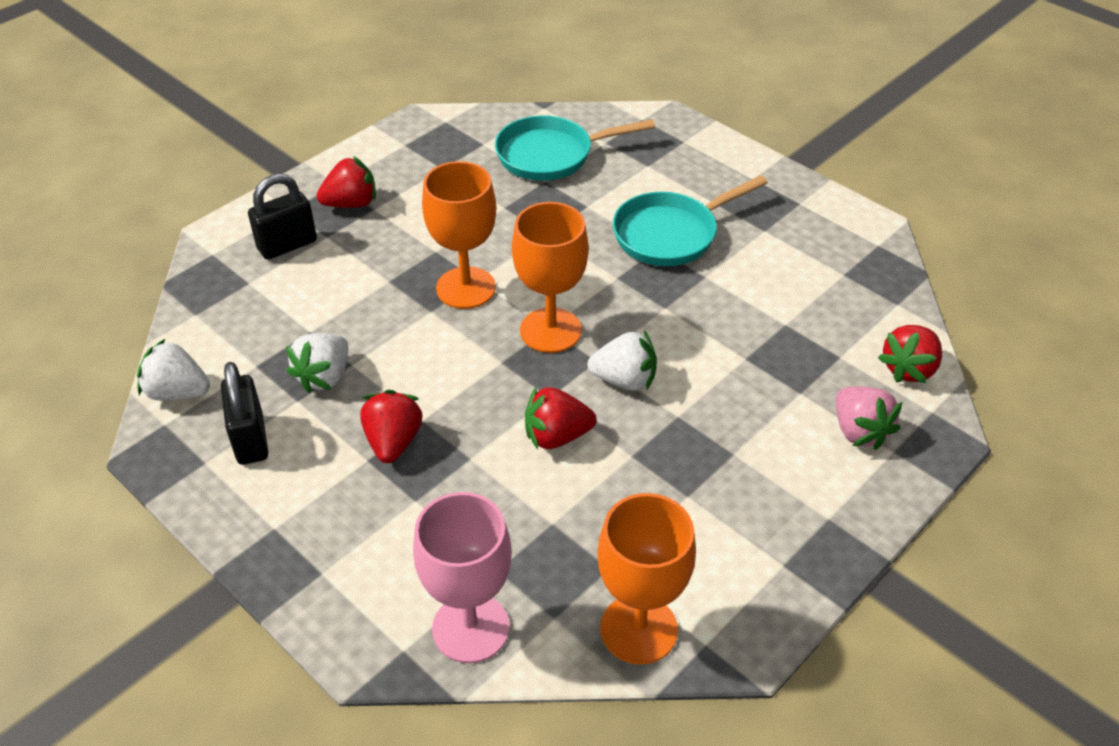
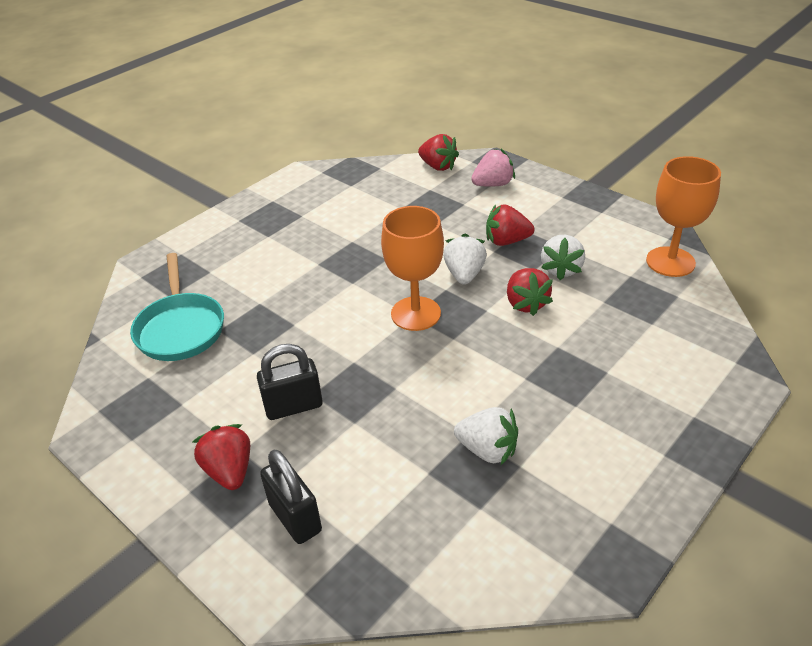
camera: 90 degrees left, 5 degrees down
(177, 392) = (528, 570): white strawberry -> white strawberry (561, 269)
(250, 439) = (575, 491): black padlock -> black padlock (293, 406)
(393, 442) = (553, 392): red strawberry -> red strawberry (506, 241)
(466, 288) = (365, 367): orange goblet -> none
(471, 628) = (703, 331): pink goblet -> none
(670, 234) = (302, 257): turquoise pan -> none

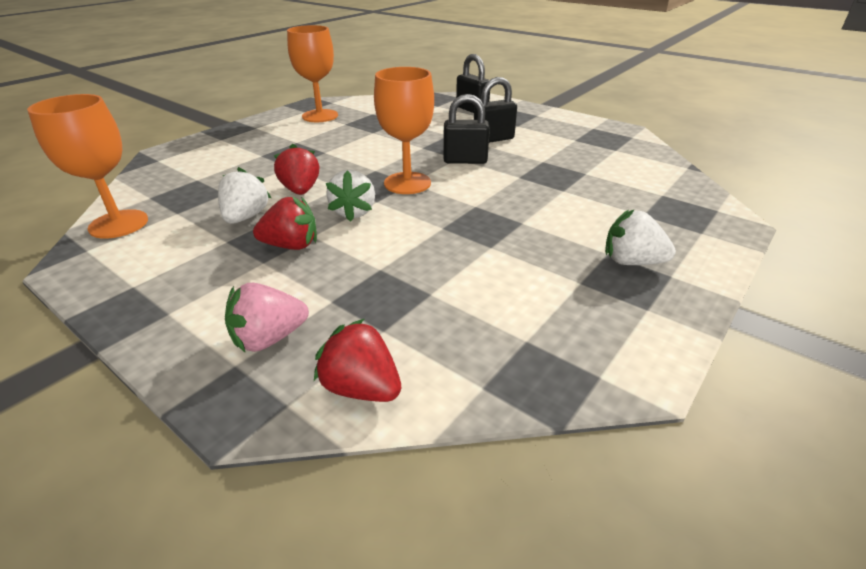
camera: 175 degrees right, 5 degrees down
(180, 328) = (621, 173): turquoise pan -> none
(229, 471) = (519, 119): red strawberry -> none
(345, 354) = (465, 160): none -> black padlock
(487, 450) = (362, 127): white strawberry -> white strawberry (631, 262)
(573, 497) = (320, 116): none -> orange goblet

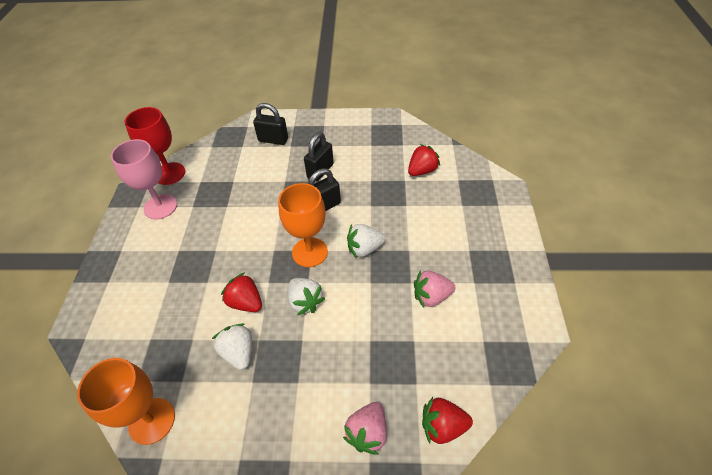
camera: 35 degrees left, 15 degrees up
(291, 245) = (299, 357): red strawberry -> red strawberry (422, 171)
(320, 116) = (160, 207): orange goblet -> pink goblet
(354, 102) = (169, 173): none -> red goblet
(502, 268) = (431, 296): none -> pink strawberry
(631, 262) = (484, 250): white strawberry -> white strawberry (364, 249)

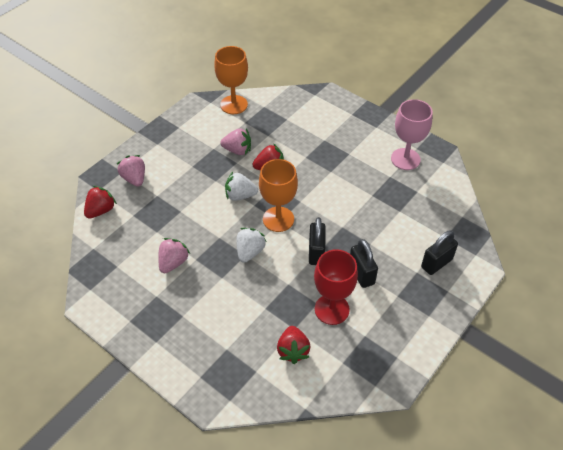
camera: 125 degrees right, 0 degrees up
(169, 173) = (444, 177): red goblet -> red goblet (332, 309)
(238, 352) = (237, 150): white strawberry -> pink strawberry

